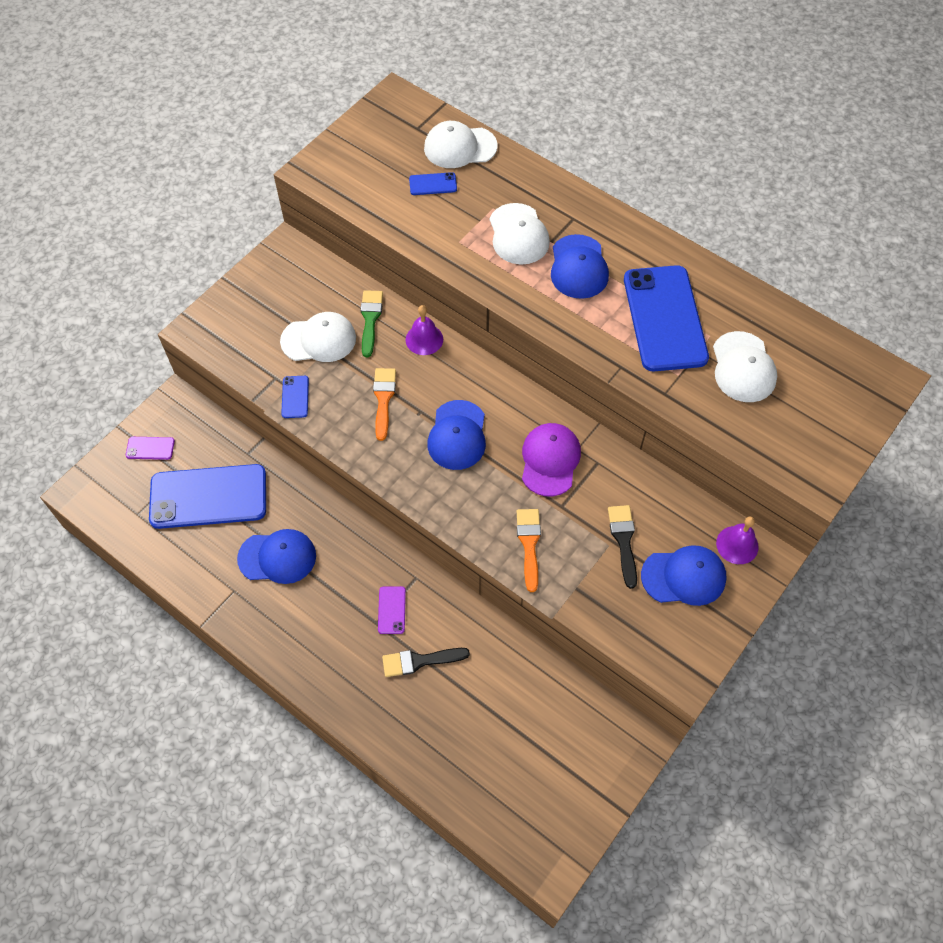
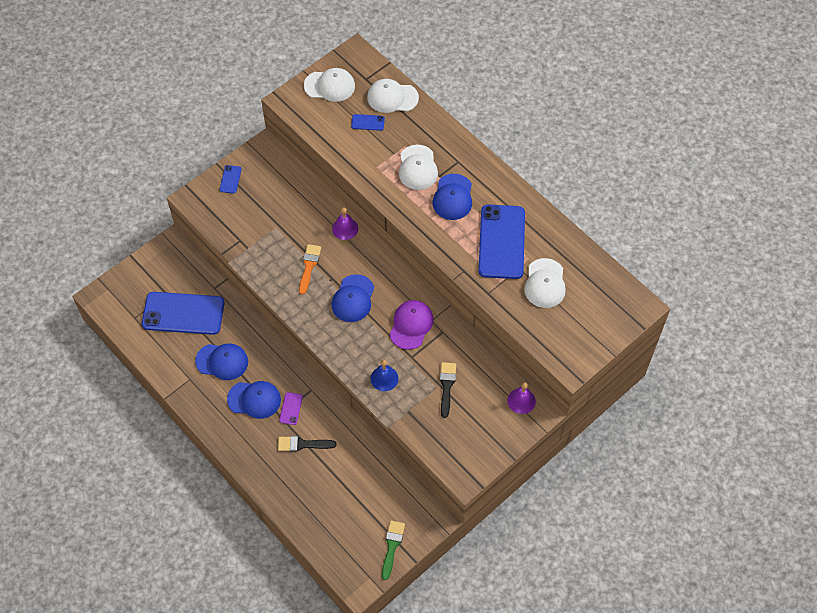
camera: 10 degrees right, 0 degrees up
(150, 448) = (149, 274): purple phone -> none
(295, 397) = (250, 255): blue phone -> blue phone (230, 179)
(319, 340) = (273, 218): white cap -> white cap (329, 86)
(370, 319) = (311, 209): green brush -> green brush (392, 546)
(529, 544) = (384, 378): orange brush -> blue bell
(684, 577) = (480, 415): blue cap -> blue cap (254, 399)

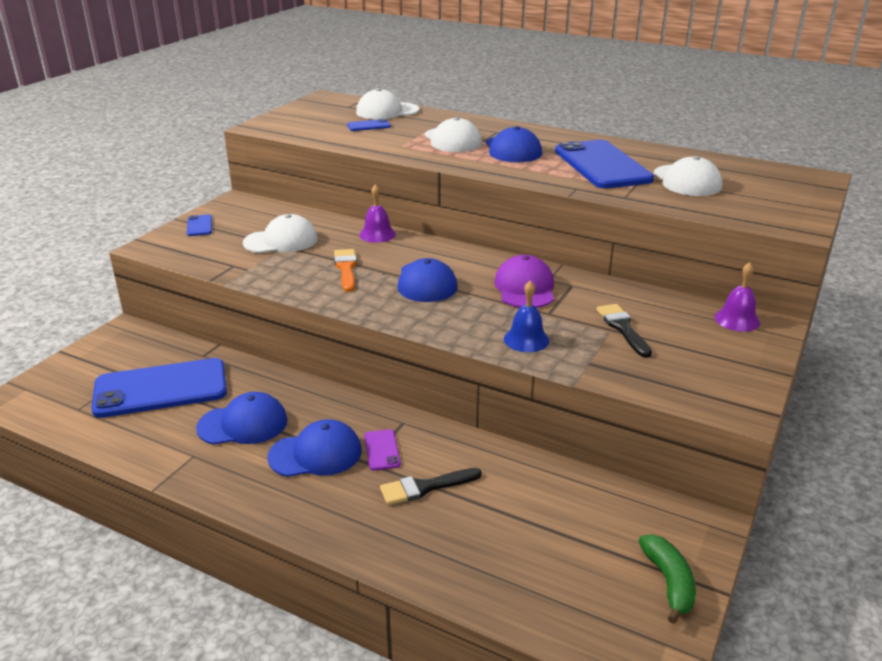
camera: 20 degrees left, 30 degrees down
(329, 86) = (307, 114): white cap -> white cap (281, 241)
(392, 546) = (669, 582): green brush -> green banana

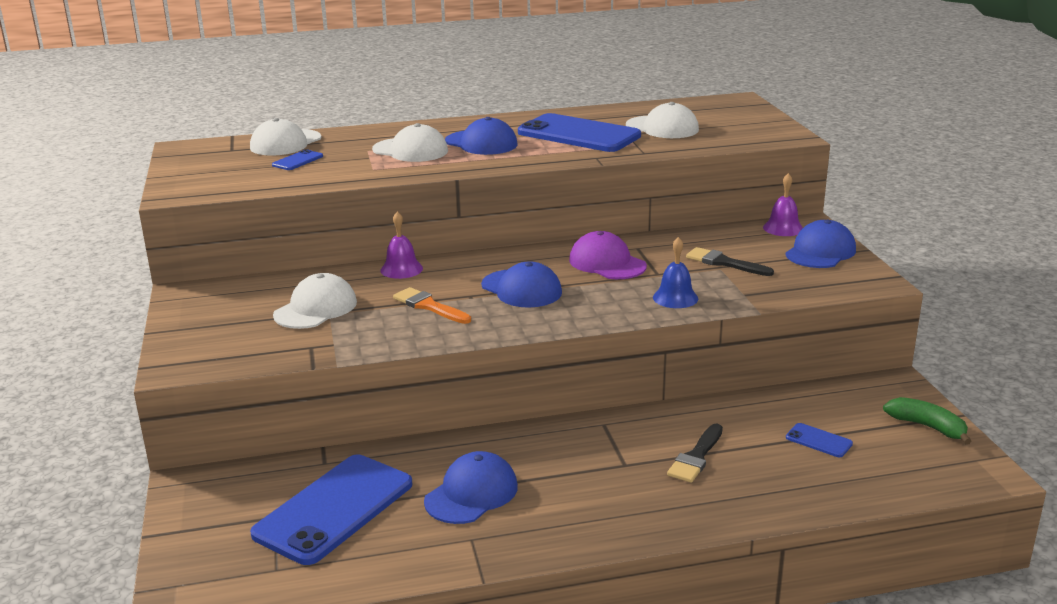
camera: 40 degrees left, 5 degrees down
(199, 226) = (193, 328): blue phone -> blue phone (818, 440)
(316, 454) = (575, 481): blue cap -> blue cap (820, 252)
(382, 450) = (621, 450): purple phone -> none

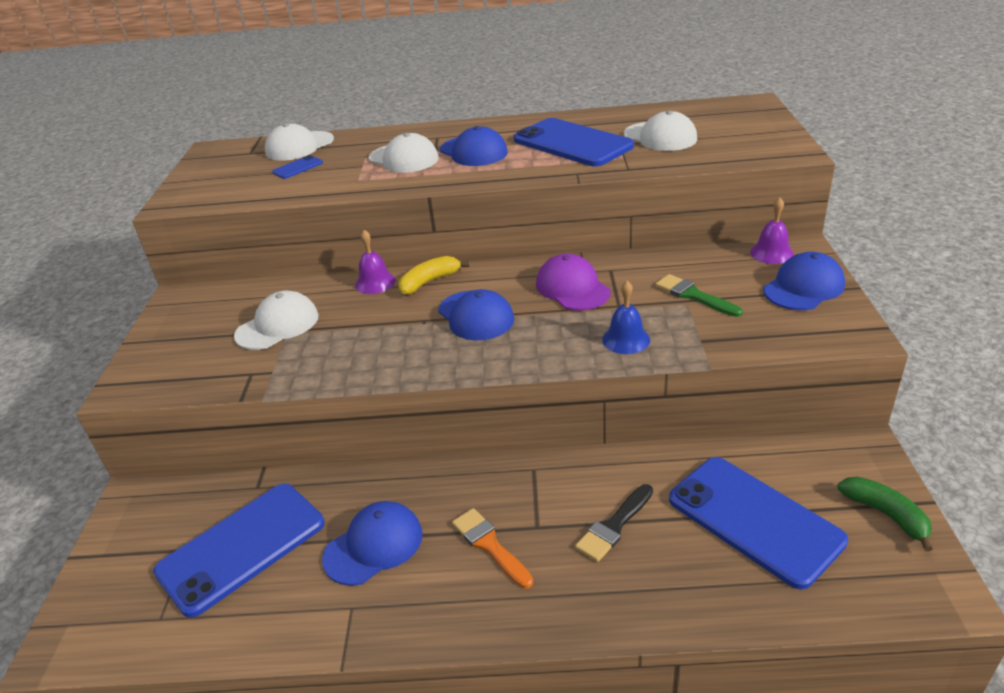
camera: 15 degrees right, 10 degrees up
(429, 306) = (380, 331): orange brush -> orange brush (489, 545)
(459, 265) = (429, 281): none -> yellow banana
(724, 263) = (693, 295): black brush -> green brush
(818, 440) = (754, 519): blue phone -> blue phone, size x2.43

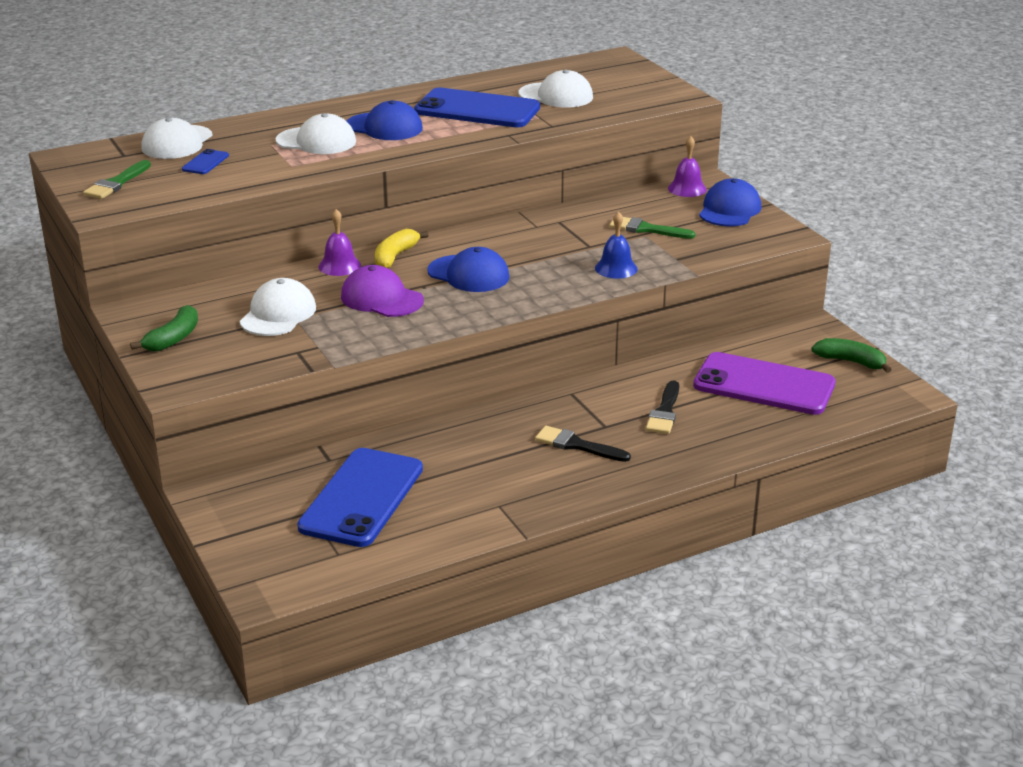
camera: 30 degrees left, 5 degrees down
(177, 333) = (173, 338): none -> green banana
(214, 178) = (116, 183): none -> green brush
(374, 545) = (480, 468): blue cap -> none
(489, 545) = (577, 445): orange brush -> black brush
(572, 288) = (537, 240): purple cap -> purple cap (381, 298)
(754, 519) = (764, 385): blue phone -> purple phone

